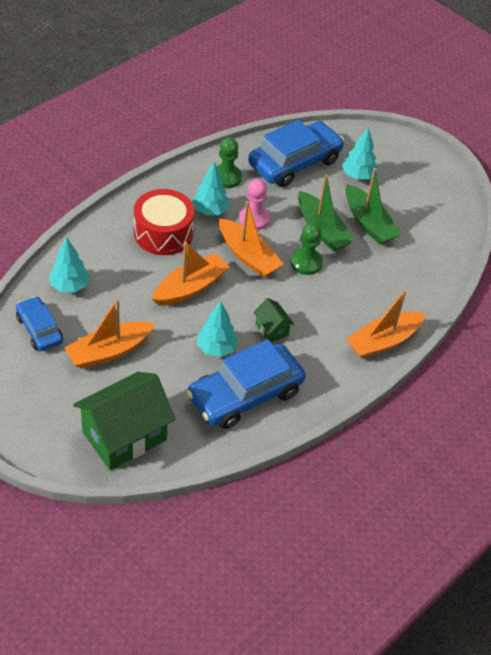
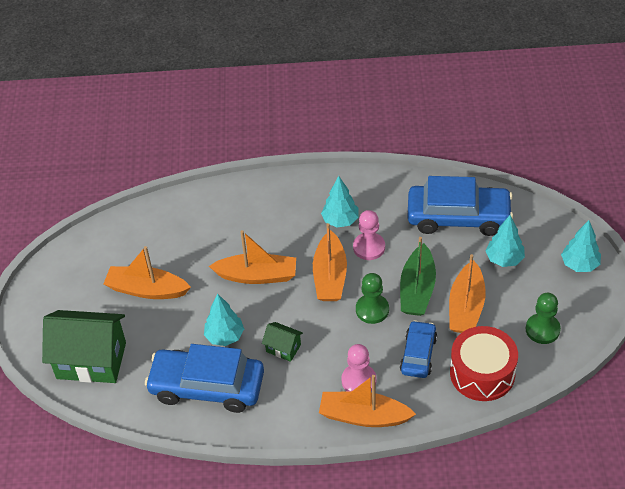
camera: 50 degrees right, 0 degrees up
(39, 329) = (118, 243): blue car -> blue car (418, 354)
(70, 286) = (171, 222): turquoise tree -> turquoise tree (579, 264)
(163, 233) = (283, 219): red drum -> red drum (482, 373)
(226, 177) = (384, 199): green pawn -> green pawn (542, 329)
(272, 329) = (283, 348): green house -> green house turned 75 degrees counterclockwise
(352, 318) = (359, 380): none -> pink pawn
(368, 223) = (466, 307): green boat -> orange boat

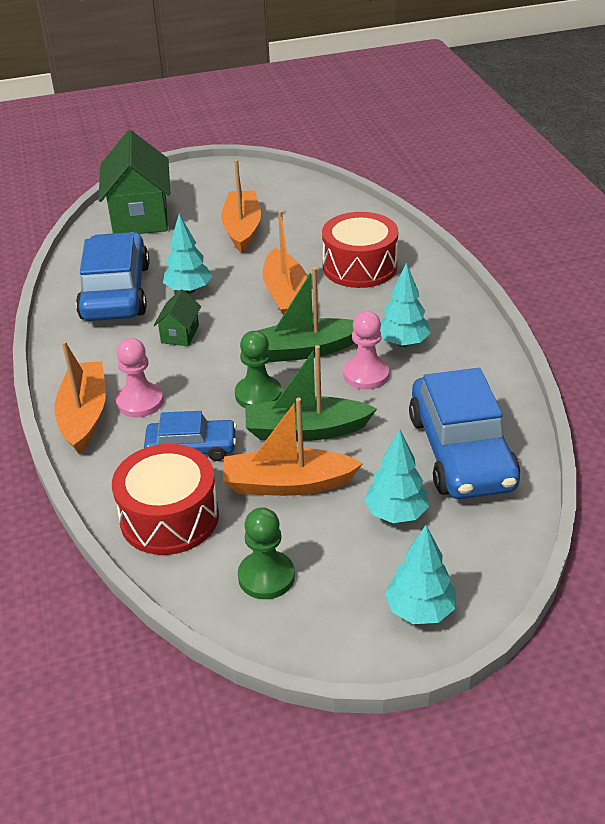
camera: 75 degrees right, 10 degrees down
(236, 225) = (359, 267): none -> red drum
(330, 276) = (304, 350): orange boat -> green boat

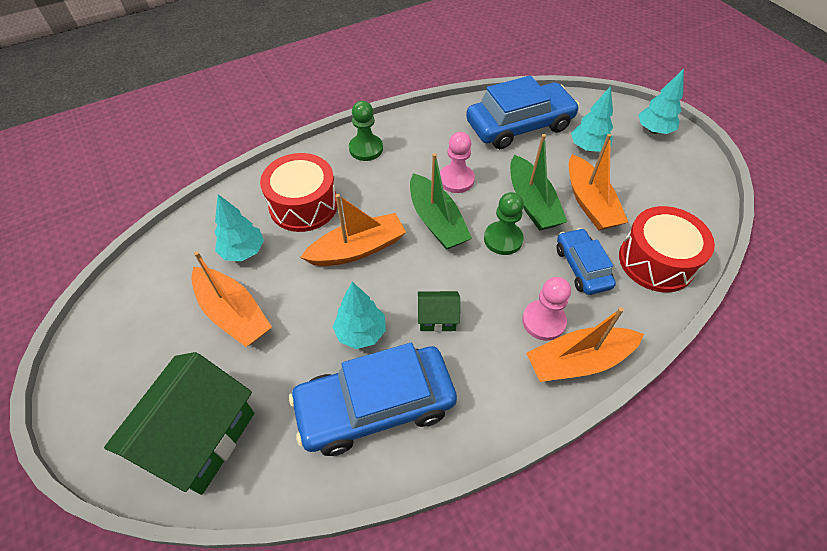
camera: 105 degrees left, 15 degrees up
(140, 217) = (201, 437): green house -> green house turned 45 degrees counterclockwise
(242, 229) = (233, 314): orange boat -> orange boat turned 120 degrees counterclockwise
(266, 577) = (673, 197): green pawn -> green pawn (366, 149)
(403, 343) = (411, 164): turquoise tree -> turquoise tree (243, 251)

